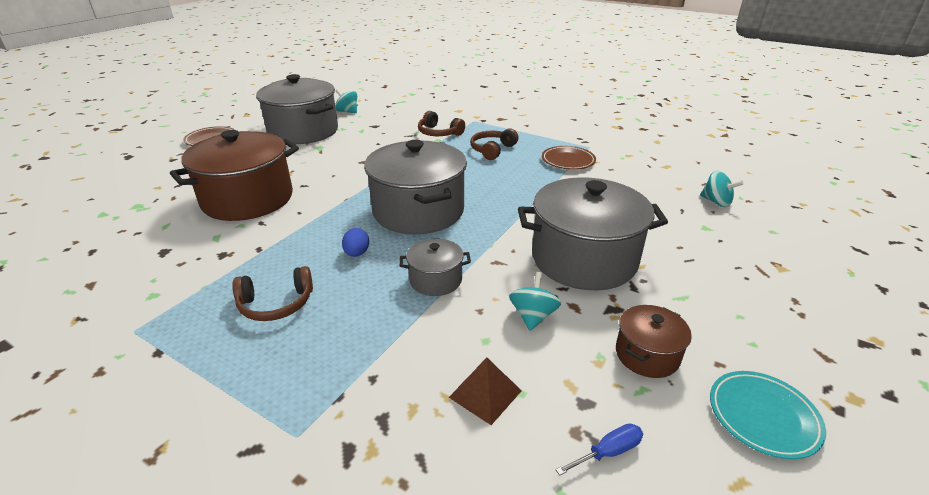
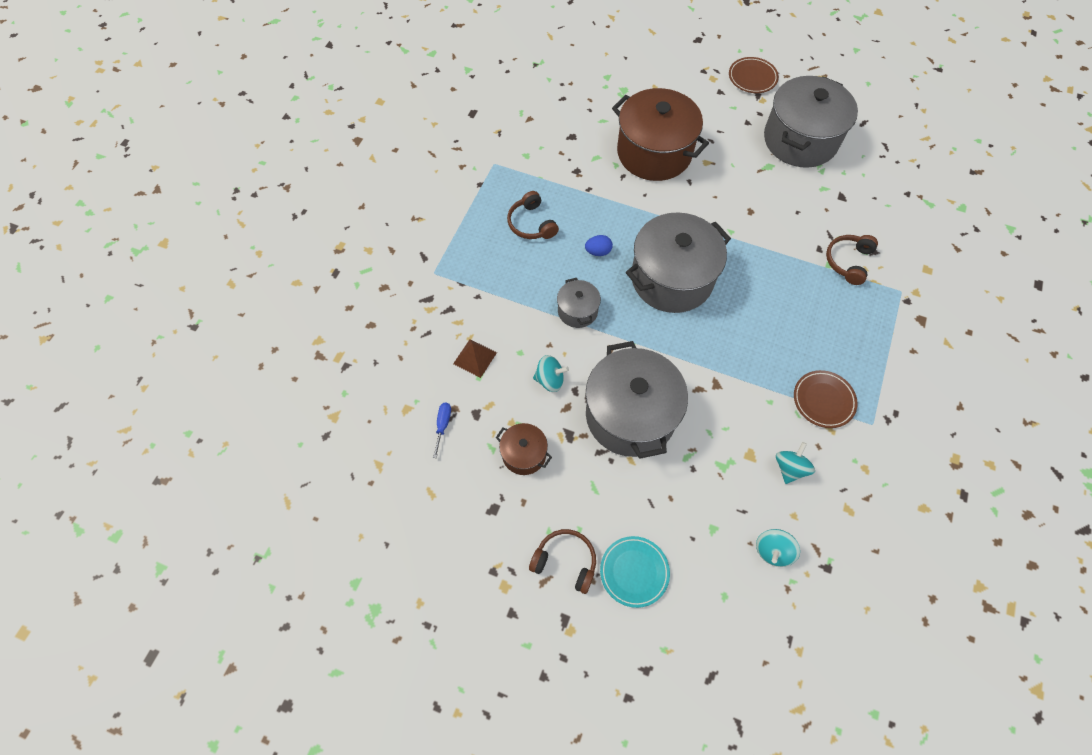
camera: 80 degrees right, 30 degrees up
(347, 112) = (870, 160): turquoise spinning top -> turquoise spinning top (789, 468)
(492, 150) = (823, 321): brown headphones -> brown headphones (565, 562)
(608, 452) = (443, 425): blue screwdriver -> blue screwdriver turned 135 degrees counterclockwise
(763, 416) = (480, 519): turquoise plate -> turquoise plate (634, 572)

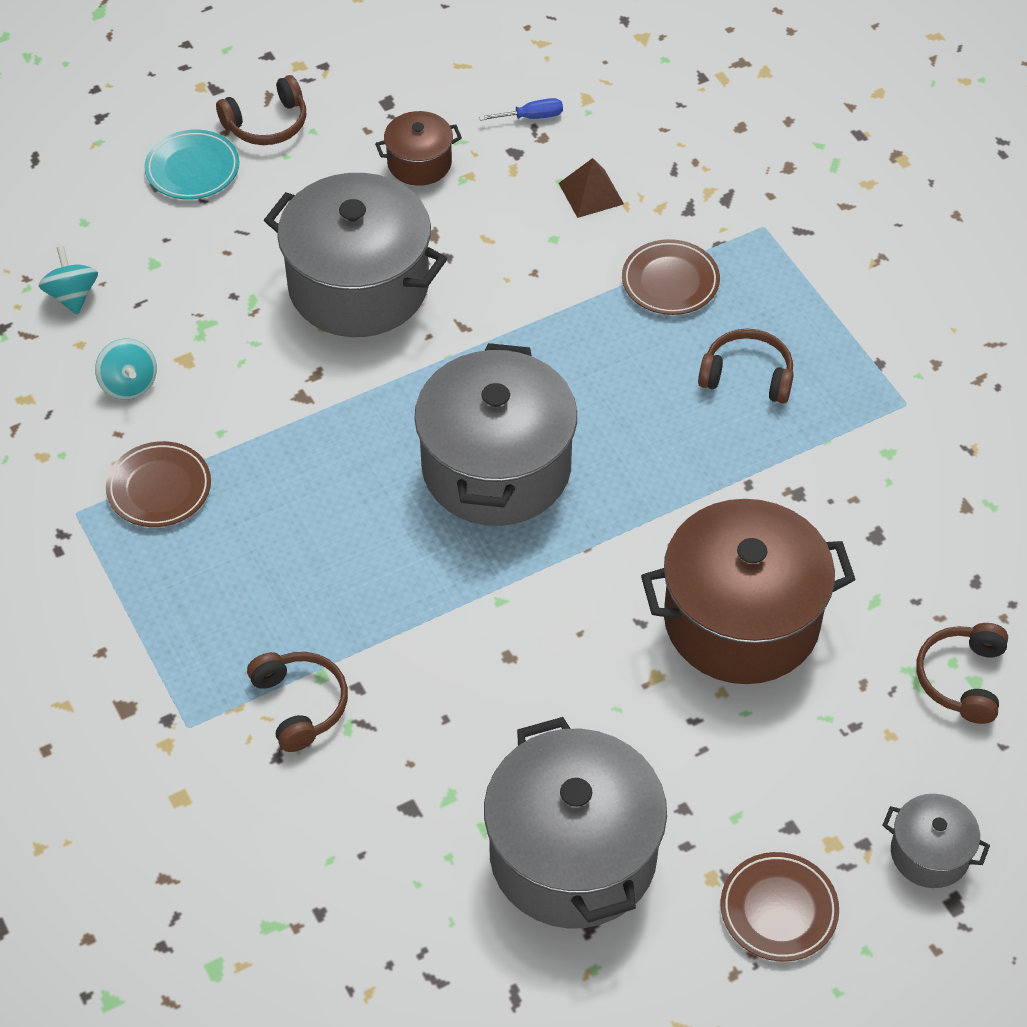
camera: 130 degrees right, 10 degrees down
(443, 425) = (531, 117): blue screwdriver -> blue screwdriver turned 60 degrees counterclockwise
(503, 286) = (670, 281): none -> brown plate
(550, 380) = (486, 243): turquoise spinning top -> none
(577, 311) = (553, 332): grey pot -> grey pot (930, 853)
(598, 252) = (624, 417): blue egg -> none
(610, 80) = (962, 679): none -> brown headphones

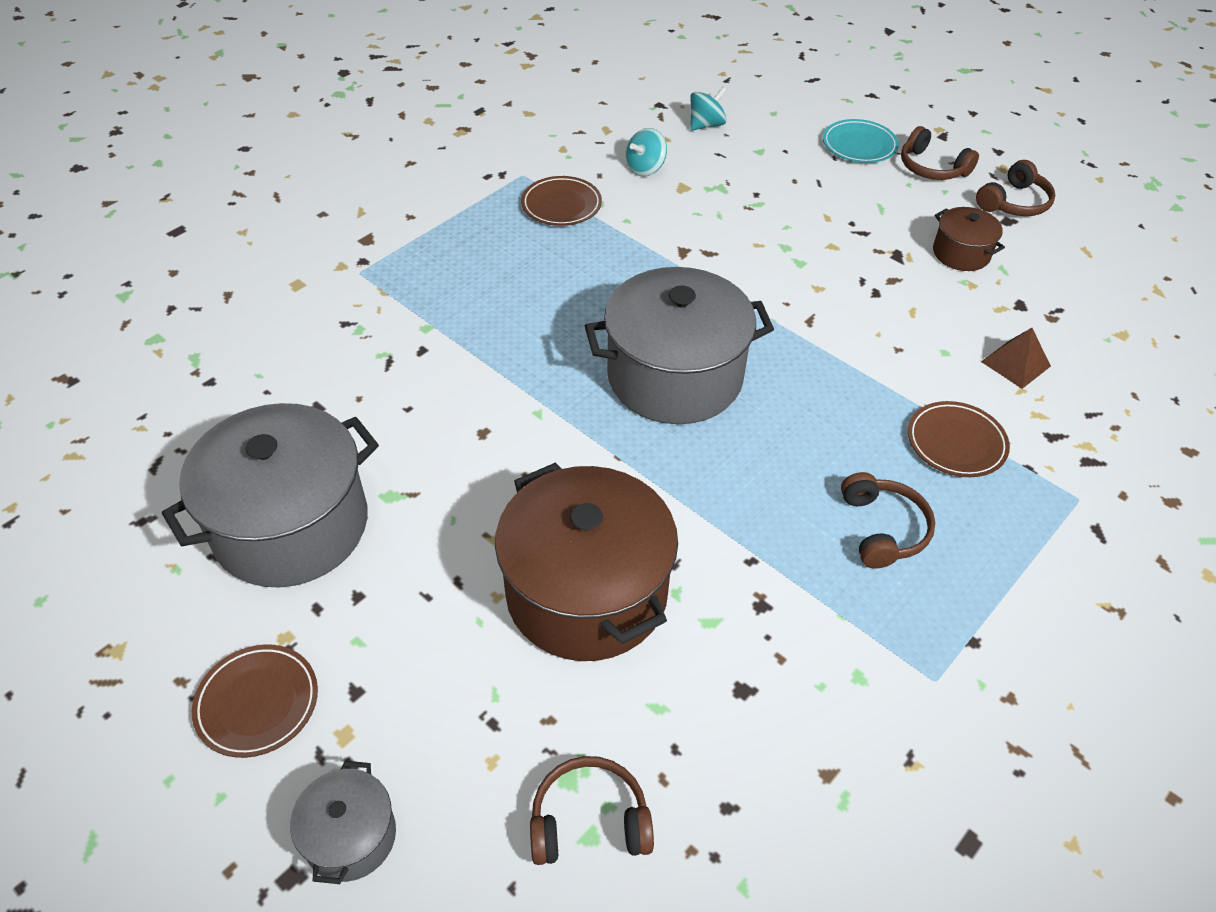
camera: 70 degrees right, 5 degrees down
(300, 704) = (396, 323): brown headphones -> brown headphones (1014, 202)
(358, 285) = (810, 252): grey pot -> none
(531, 117) = (1069, 305): blue screwdriver -> none

